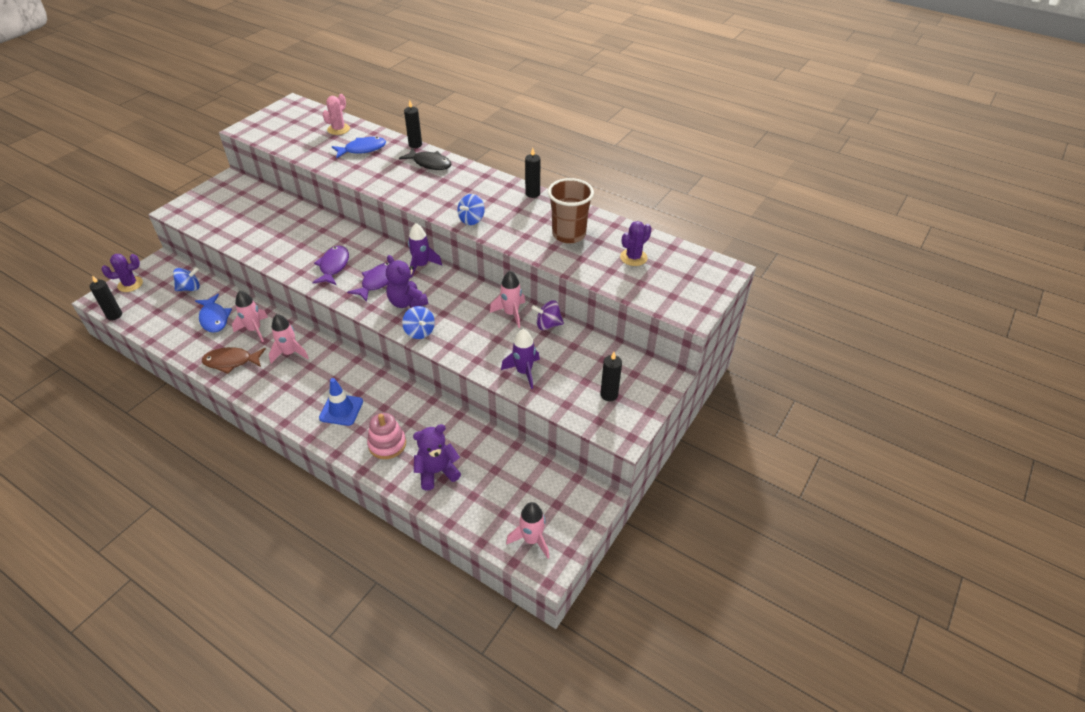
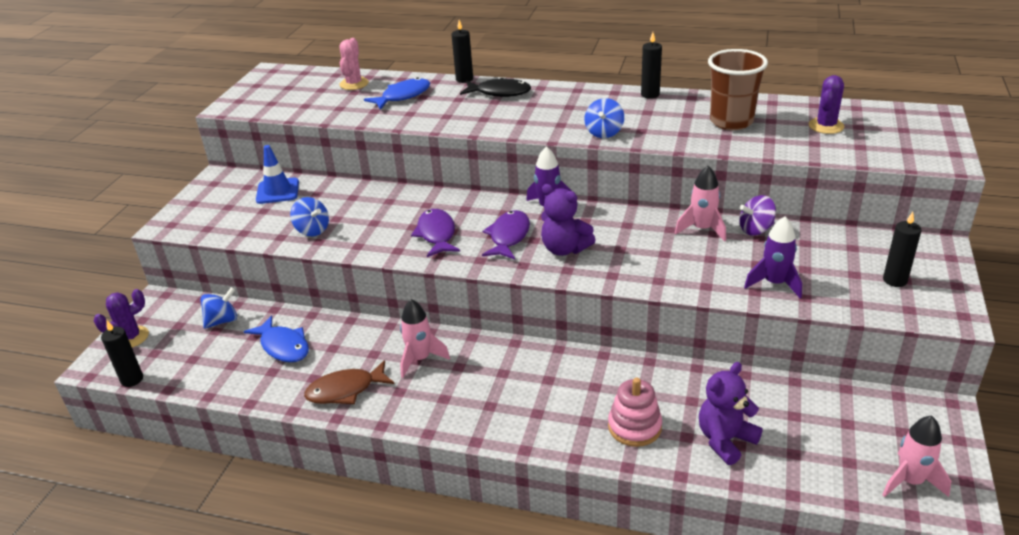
camera: 15 degrees left, 10 degrees down
(254, 330) = (350, 345): pink rocket -> none
(341, 410) = (541, 404): blue traffic cone -> blue traffic cone (277, 191)
(419, 332) = (608, 275): blue spinning top -> blue spinning top (312, 230)

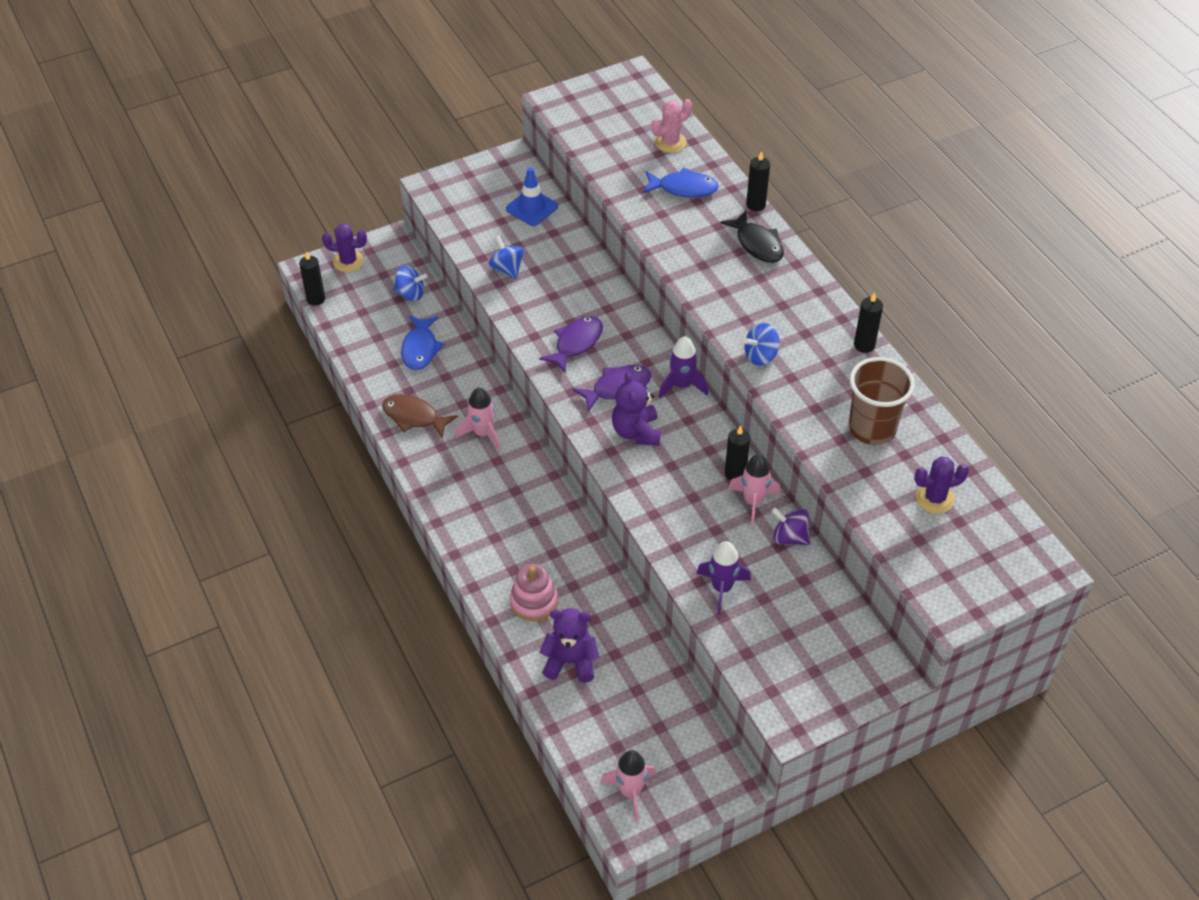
camera: 45 degrees right, 15 degrees up
(312, 230) = (507, 269): blue spinning top -> blue spinning top turned 150 degrees clockwise
(895, 280) = (806, 665): black candle -> black candle (735, 474)

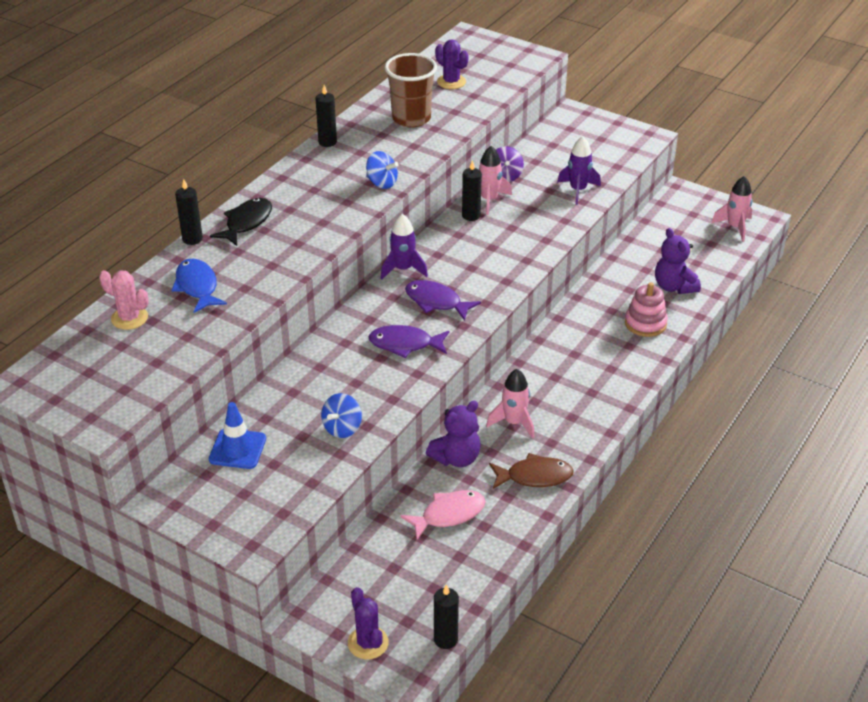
camera: 120 degrees left, 10 degrees down
(410, 294) = (379, 561): blue spinning top -> none
(414, 417) = (534, 476): brown fish -> brown fish turned 90 degrees counterclockwise
(420, 348) = (449, 515): blue fish -> pink fish
(636, 432) = (475, 275): purple teddy bear -> purple teddy bear (456, 458)

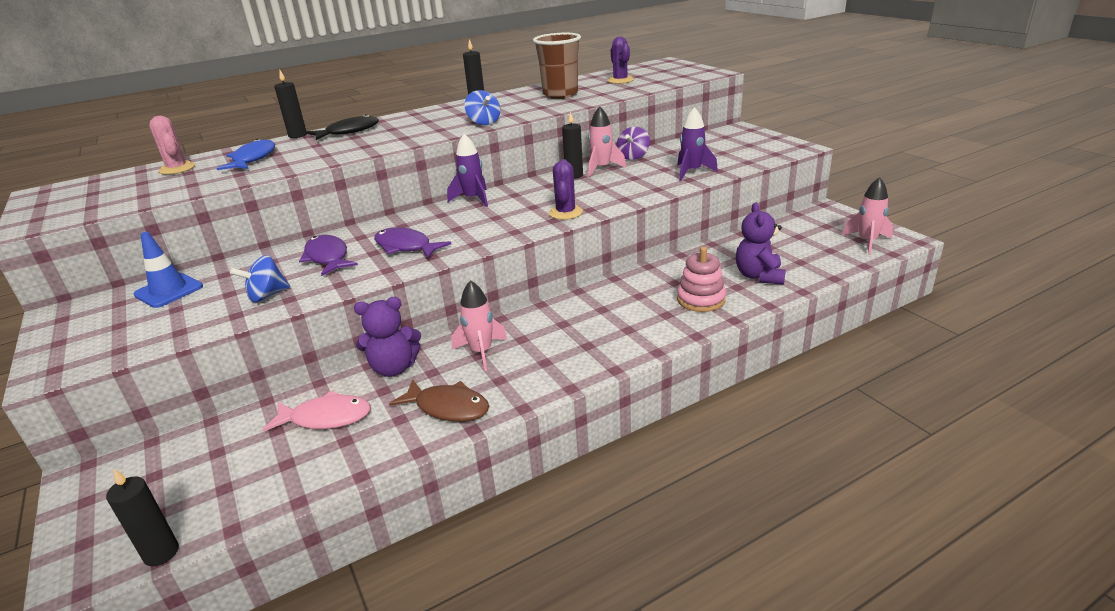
camera: 30 degrees right, 10 degrees down
(368, 643) = (94, 523): purple cactus -> purple cactus (565, 213)
(436, 302) = (472, 223): purple fish -> purple fish (328, 257)

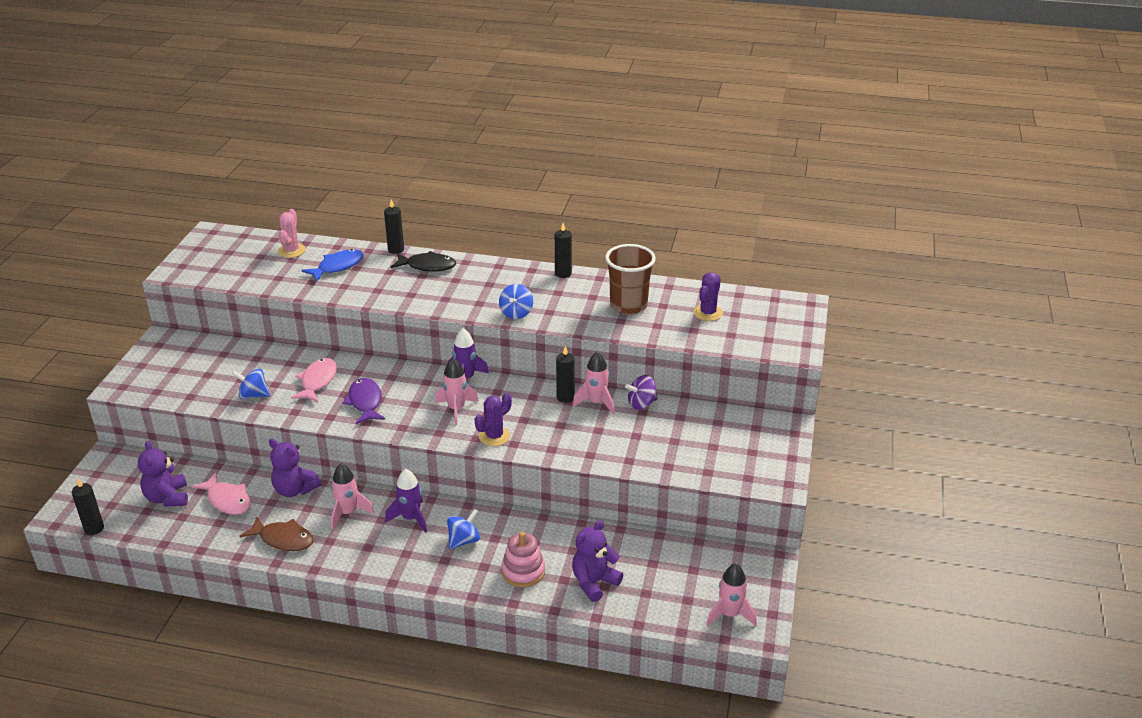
camera: 40 degrees right, 5 degrees up
(169, 291) = (220, 355): blue traffic cone -> none
(238, 460) = (167, 498): none -> purple teddy bear
(328, 257) = (317, 381): purple fish -> pink fish
(448, 407) = (283, 539): brown fish -> brown fish turned 45 degrees counterclockwise
(501, 215) = (456, 409): none -> pink rocket
(619, 310) = (464, 540): none -> blue spinning top
(691, 172) = (646, 453): purple rocket -> purple rocket (411, 518)

